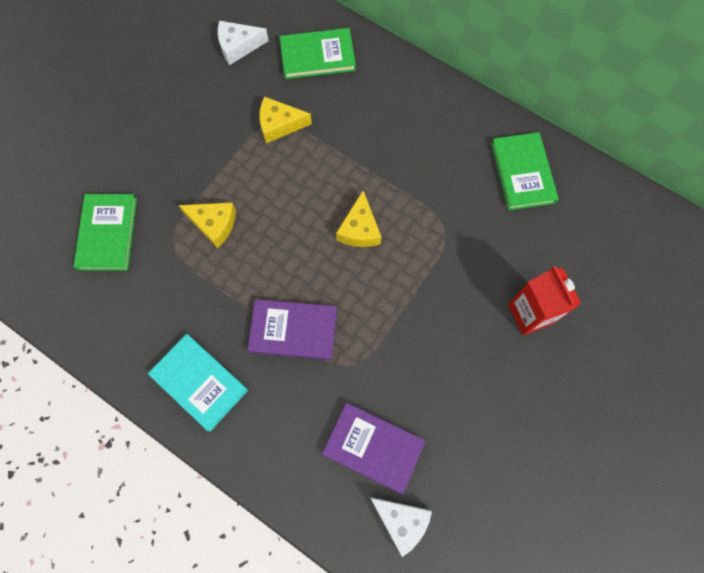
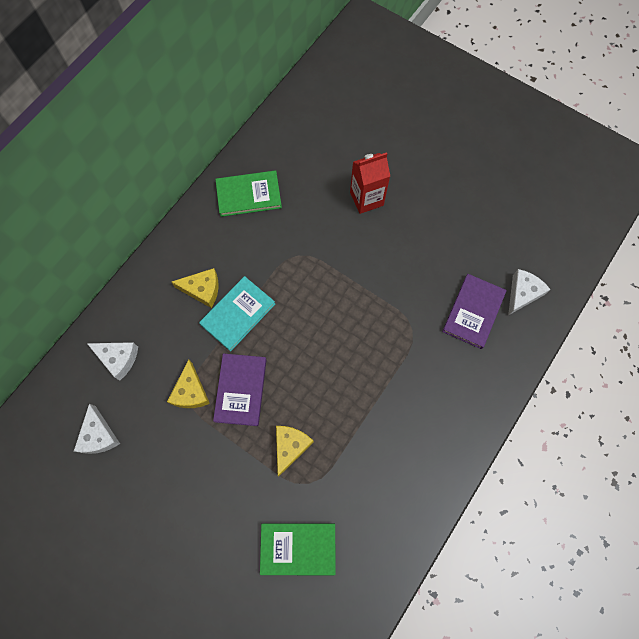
camera: 90 degrees left, 0 degrees up
(199, 382) = (432, 449): turquoise book -> turquoise book (238, 314)
(293, 330) = (385, 373): purple book -> purple book (241, 390)
(317, 56) = (118, 358): green book -> white cheese
(359, 229) = (296, 321): yellow cheese -> yellow cheese (202, 290)

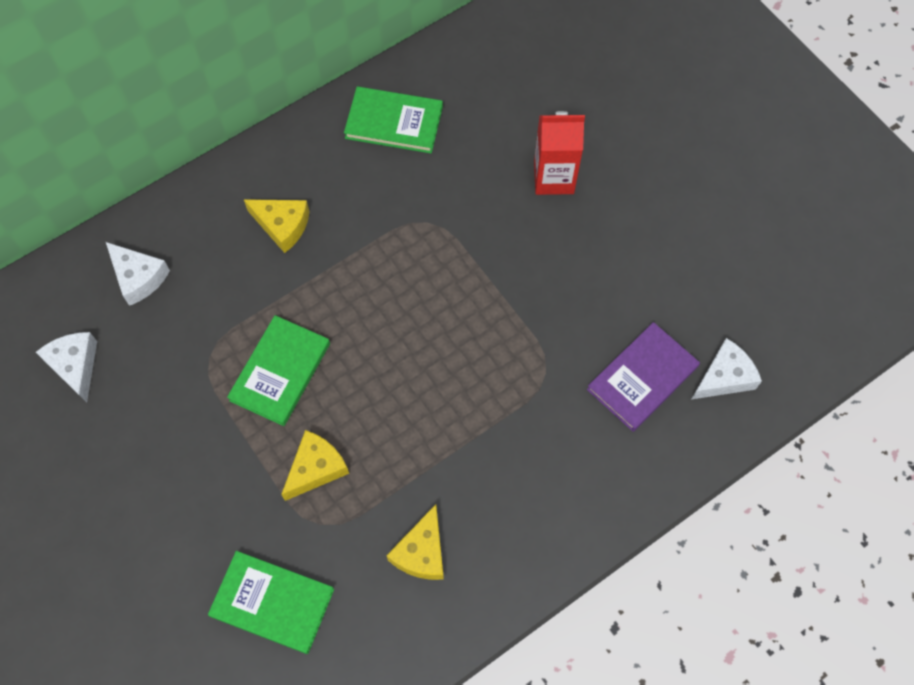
camera: 20 degrees right, 5 degrees down
(99, 435) = (75, 366): white cheese -> white cheese turned 150 degrees clockwise
(191, 391) = (214, 351): yellow cheese -> yellow cheese (421, 552)
(238, 314) = (316, 273): turquoise book -> none
(241, 390) = (280, 372): purple book -> green book

